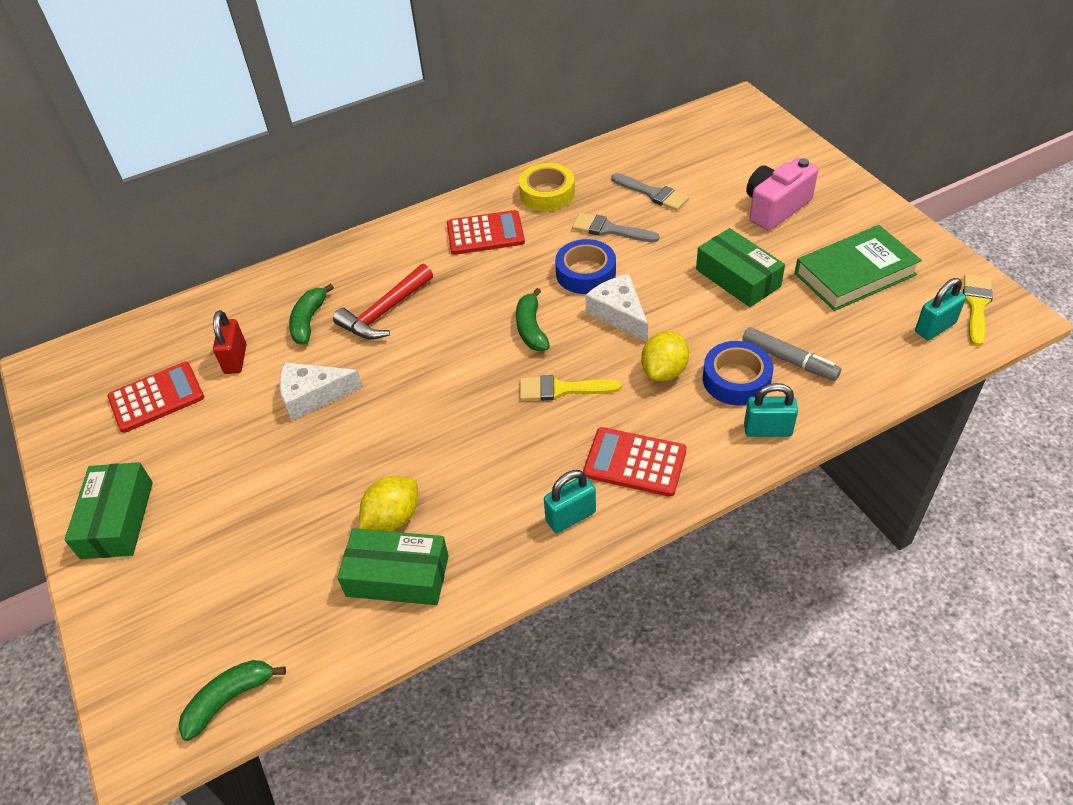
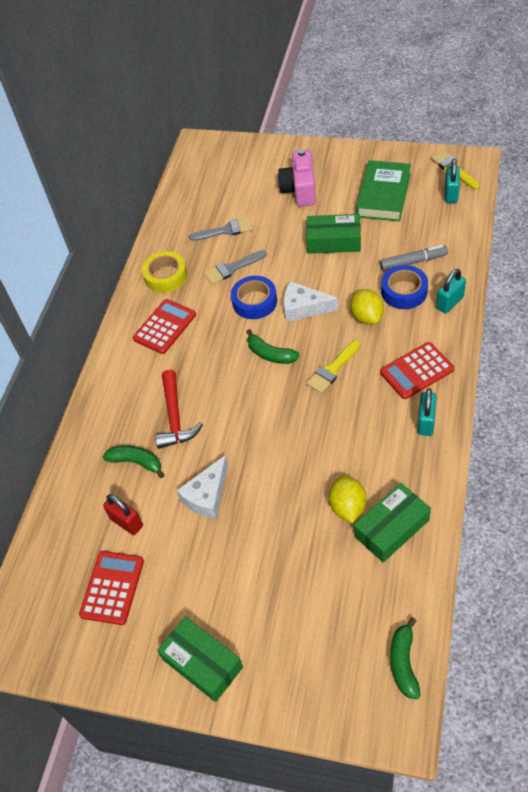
camera: 45 degrees left, 5 degrees up
(309, 321) = (136, 462): green banana -> green banana turned 150 degrees clockwise

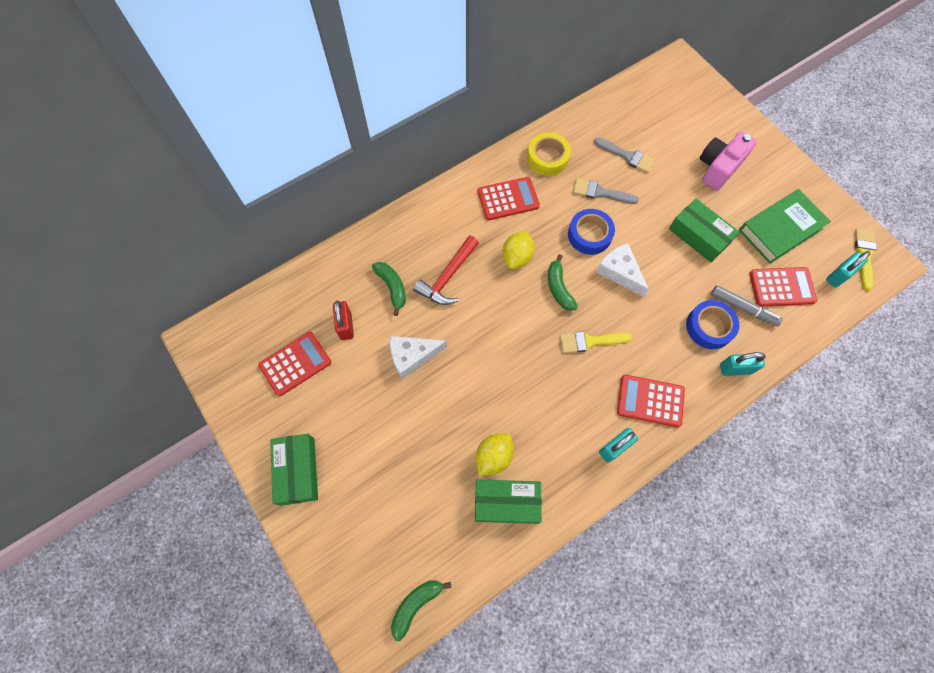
camera: 35 degrees right, 15 degrees up
(367, 317) = (659, 322): yellow lemon -> yellow lemon (517, 257)
(423, 229) = (782, 287): none -> red calculator

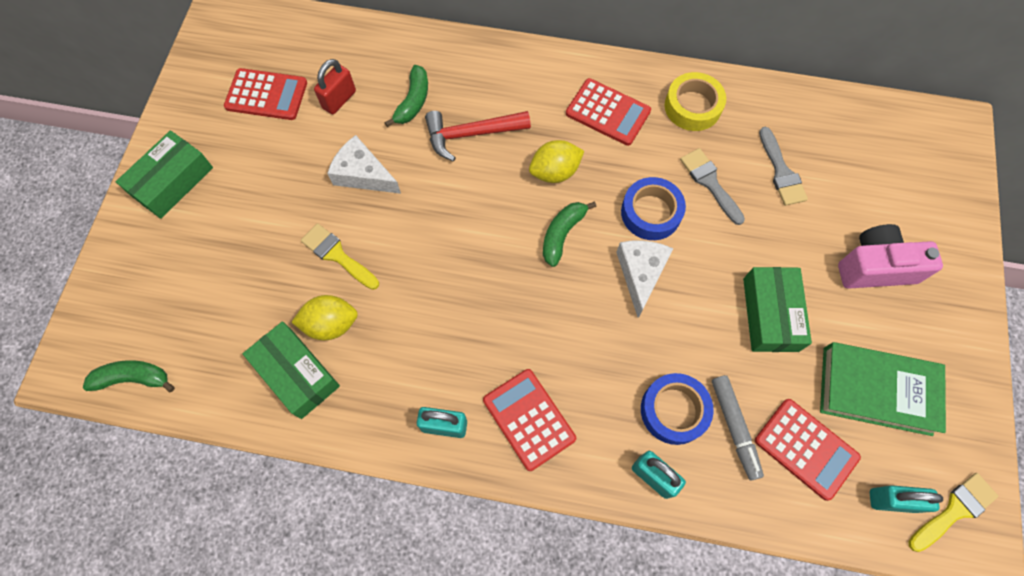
camera: 45 degrees right, 0 degrees up
(590, 341) = (535, 309): yellow brush -> yellow brush (337, 255)

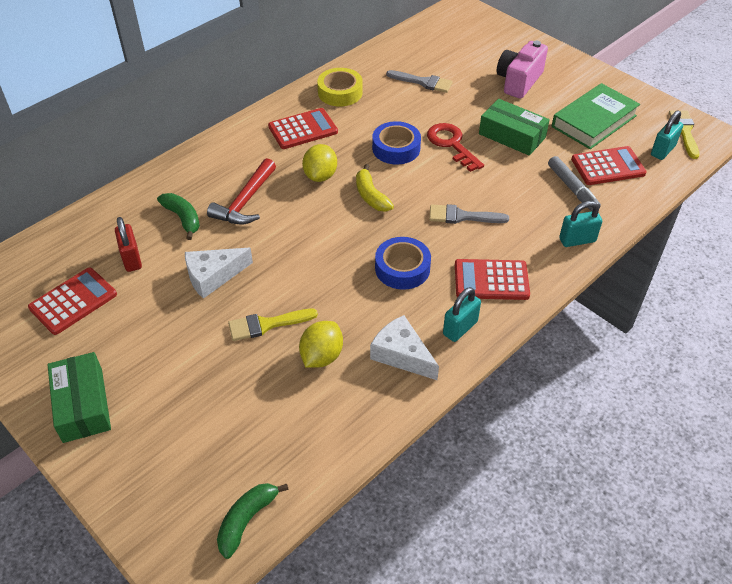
camera: 55 degrees left, 20 degrees down
(296, 373) = (344, 398): green box -> none
(562, 234) = (371, 196): green banana -> yellow banana
(640, 274) = (434, 175): white cheese -> white cheese (401, 354)
(674, 410) = (540, 208): blue tape -> blue tape (402, 268)
(702, 261) = (451, 144): none -> red key
(710, 183) = (401, 113): grey brush -> grey brush (462, 216)
(734, 428) = (572, 188): grey marker -> grey marker turned 45 degrees clockwise

